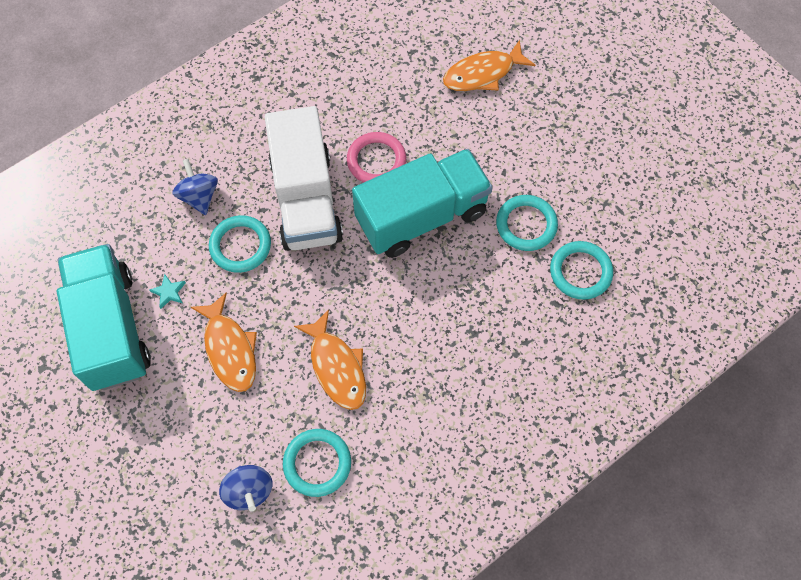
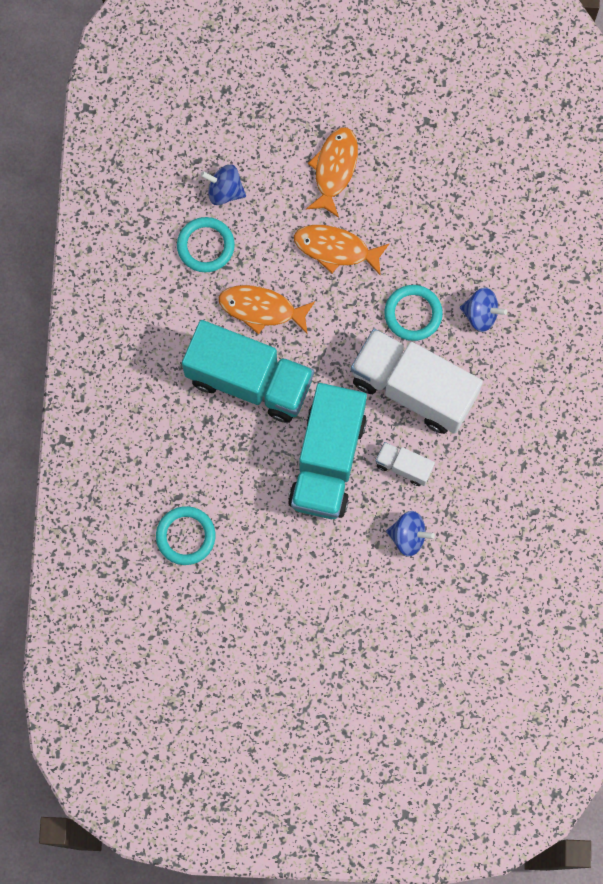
camera: 130 degrees right, 10 degrees up
(111, 329) = (419, 183): turquoise truck -> turquoise truck (249, 380)
(169, 292) = (416, 239): turquoise star -> none
(376, 161) = (403, 466): pink ring -> white truck
(428, 119) = (408, 536): none -> blue spinning top
(483, 73) = (415, 616): orange fish -> orange fish (334, 169)
(526, 225) = (255, 531): turquoise ring -> none

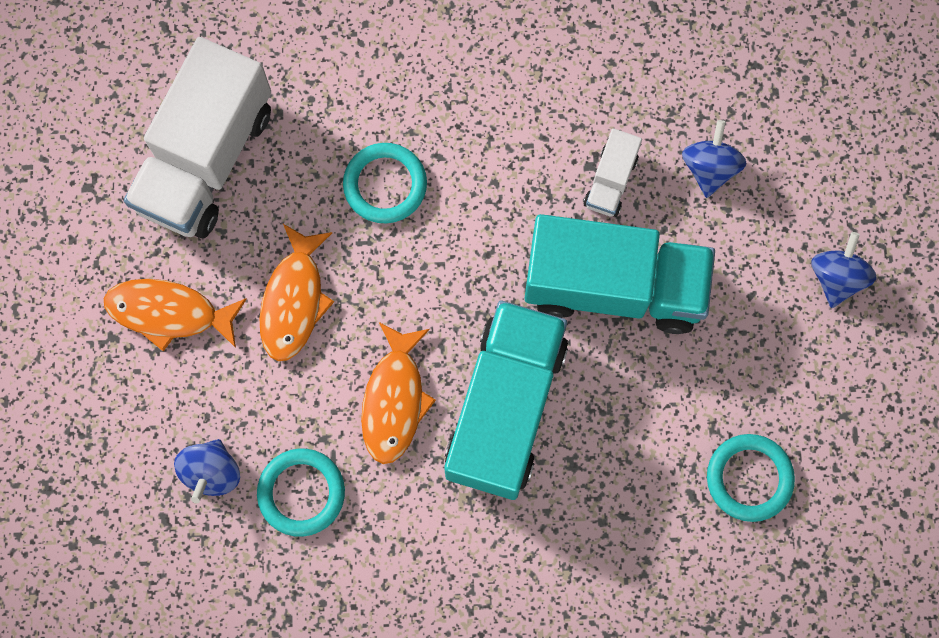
camera: 95 degrees left, 0 degrees up
(413, 388) = (495, 177): white truck -> white truck (206, 159)
(481, 314) = (379, 93): blue spinning top -> blue spinning top (836, 277)

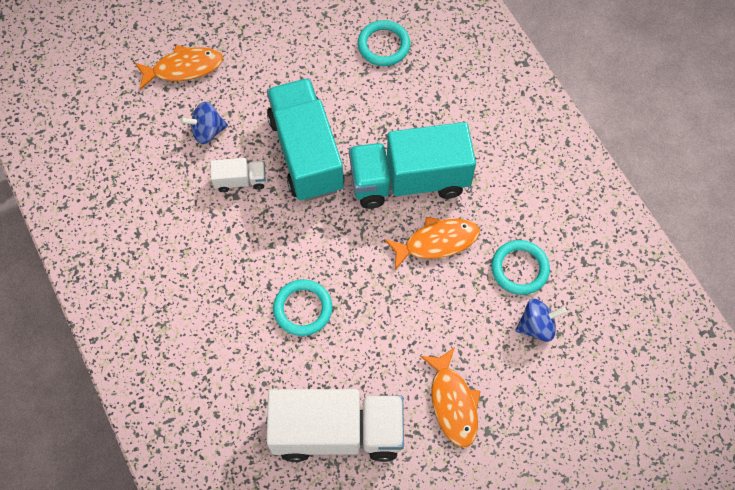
camera: 115 degrees left, 10 degrees down
(294, 300) = (405, 329): orange fish -> orange fish (183, 68)
(836, 277) = (246, 44): blue spinning top -> none

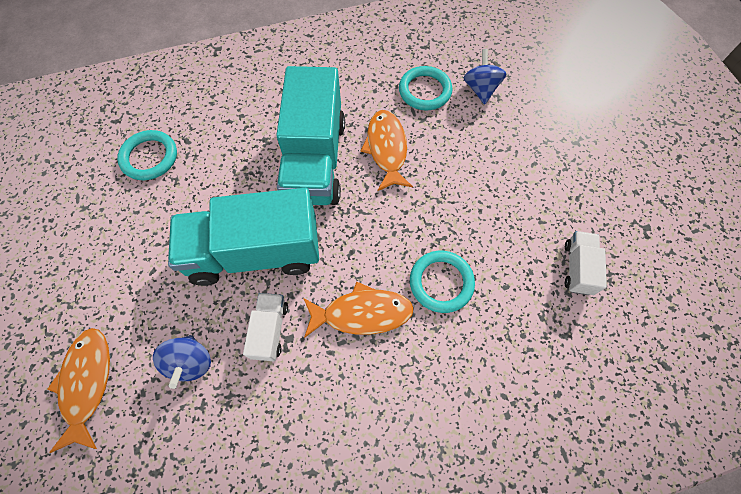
camera: 80 degrees left, 0 degrees up
(337, 432) = (577, 268): white truck -> white truck, size x0.45
(452, 402) = (549, 164): orange fish -> orange fish (362, 313)

